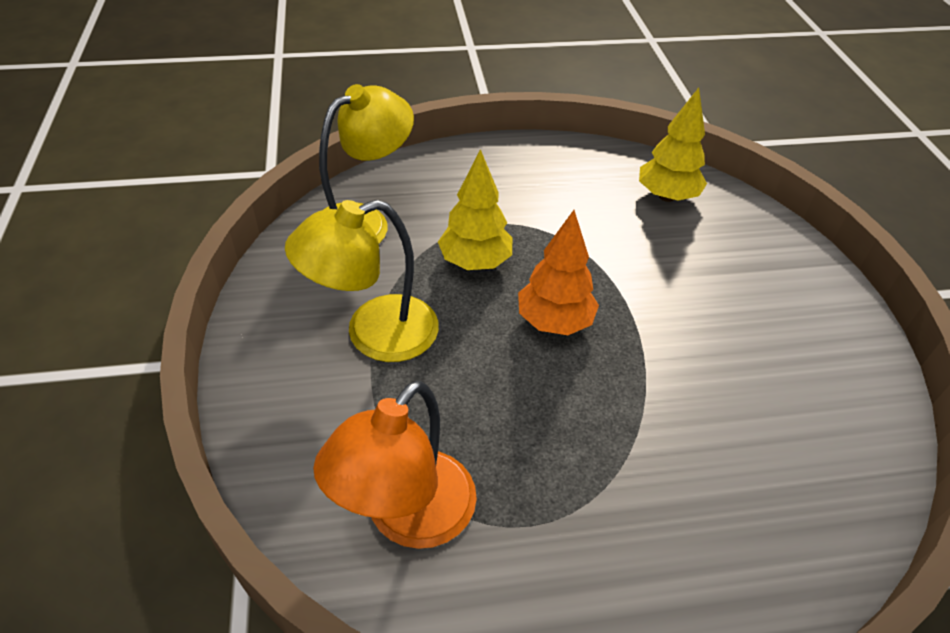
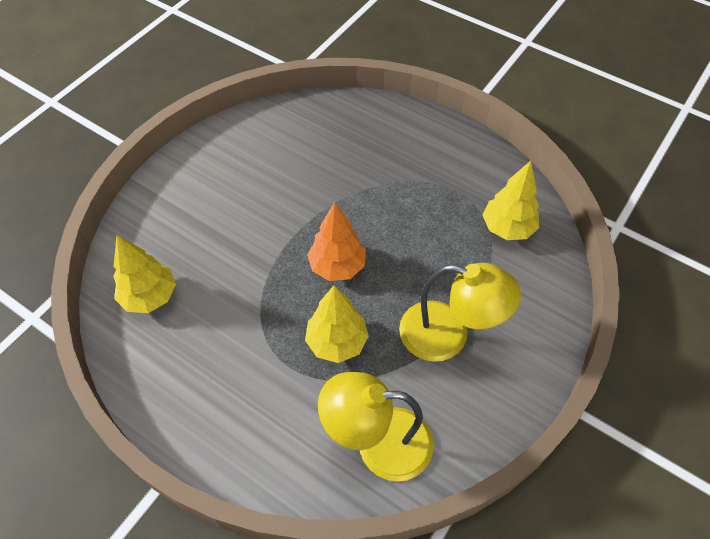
camera: 135 degrees left, 10 degrees up
(407, 517) = (507, 228): orange lamp -> yellow tree

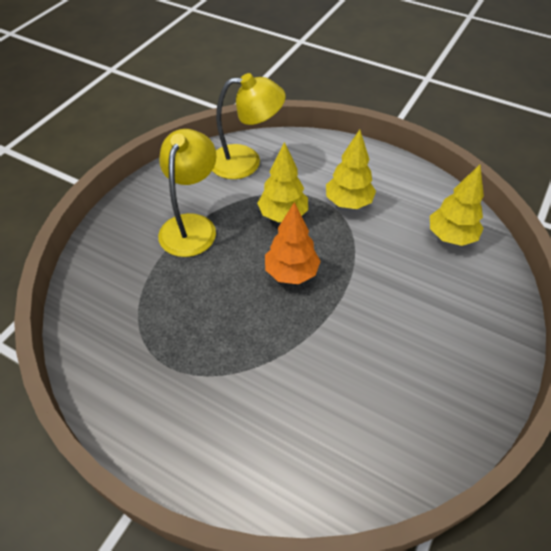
camera: 175 degrees right, 5 degrees down
(448, 335) = (191, 225): yellow lamp -> yellow lamp turned 90 degrees clockwise
(507, 228) = (118, 323): yellow tree -> yellow tree (348, 203)

